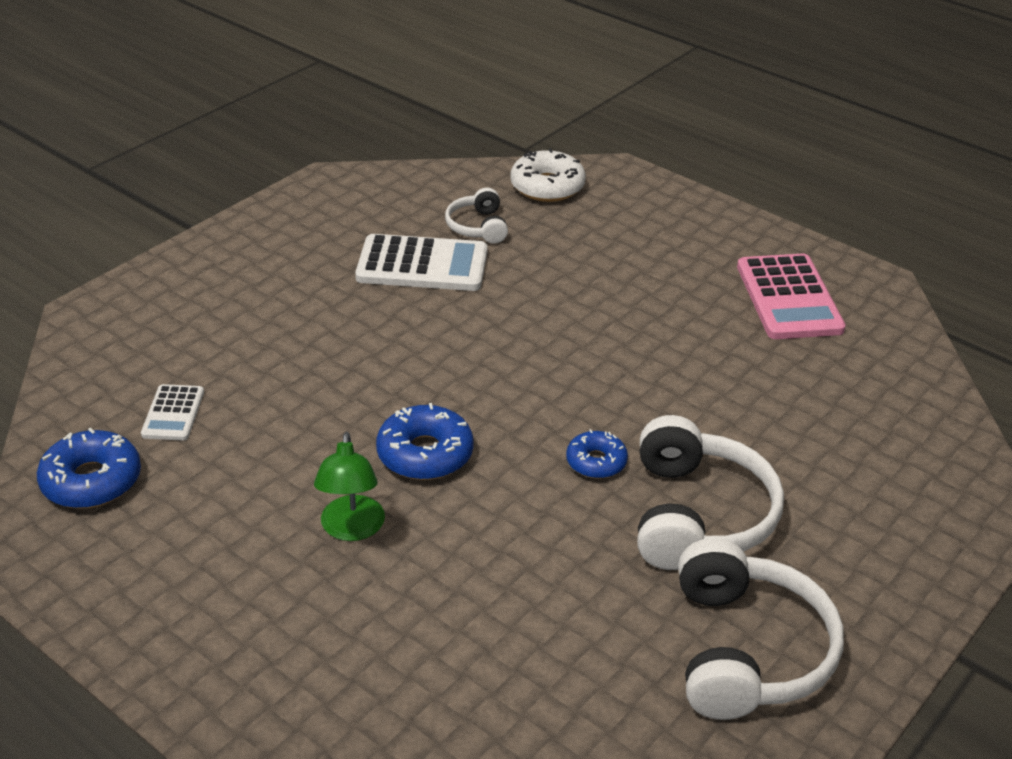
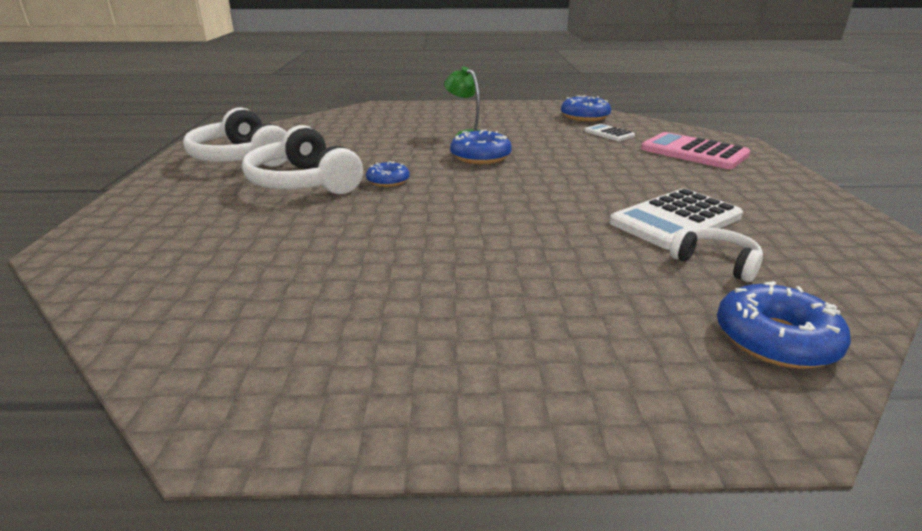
camera: 140 degrees right, 10 degrees down
(547, 186) = (775, 339): white donut -> blue donut
(789, 298) = (343, 340): pink calculator -> pink calculator (693, 152)

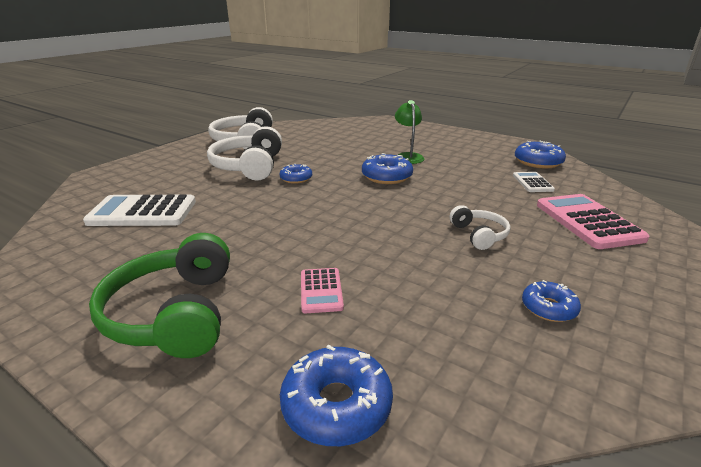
camera: 35 degrees right, 0 degrees up
(510, 343) = (174, 313): none -> green headphones
(606, 267) = (321, 291): none -> pink calculator
(675, 220) = (446, 276): white calculator -> white calculator (142, 212)
(716, 263) = (411, 324): white headphones -> white headphones (479, 235)
(772, 217) = (548, 308): none -> blue donut

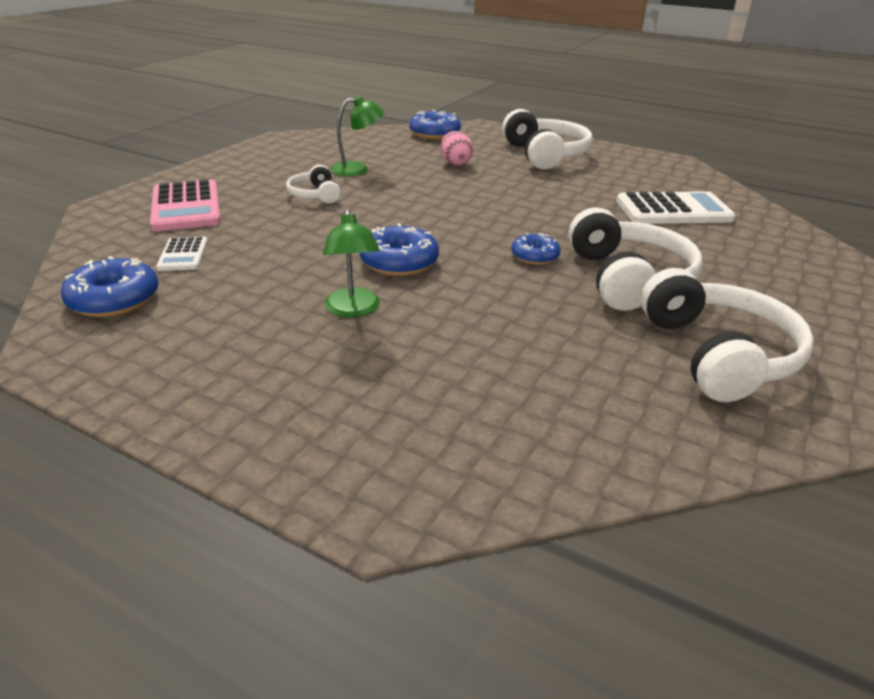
camera: 175 degrees right, 5 degrees up
(174, 313) = (545, 155): green headphones -> white headphones
(321, 291) = (455, 163): pink calculator -> pink egg
(452, 278) = (358, 169): none -> green lamp
(548, 308) = (300, 158): blue donut -> none

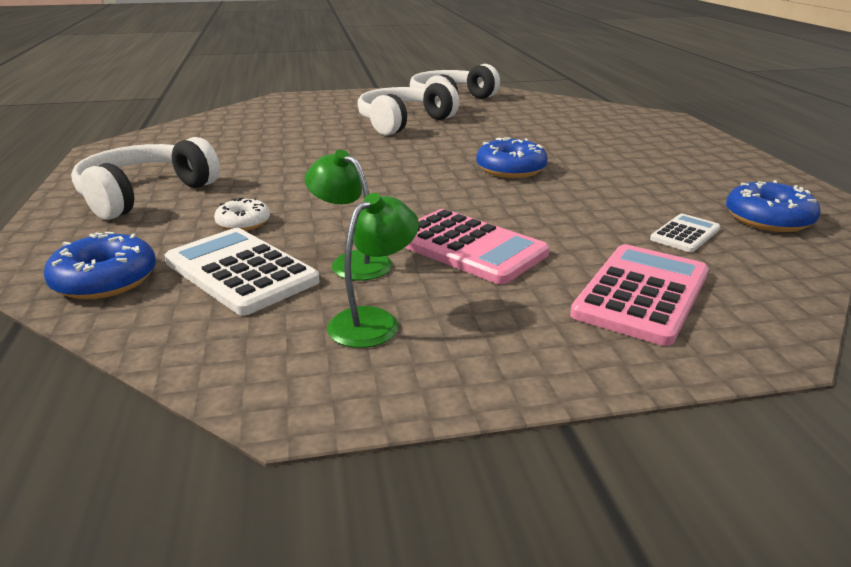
camera: 130 degrees left, 5 degrees down
(315, 195) = (469, 247): white headphones -> pink calculator
(353, 310) = (588, 159): green lamp -> green lamp (374, 321)
(455, 163) = (243, 222): pink egg -> white donut
(535, 256) = (419, 143): blue donut -> none
(673, 210) = (257, 131): white calculator -> white calculator (240, 271)

